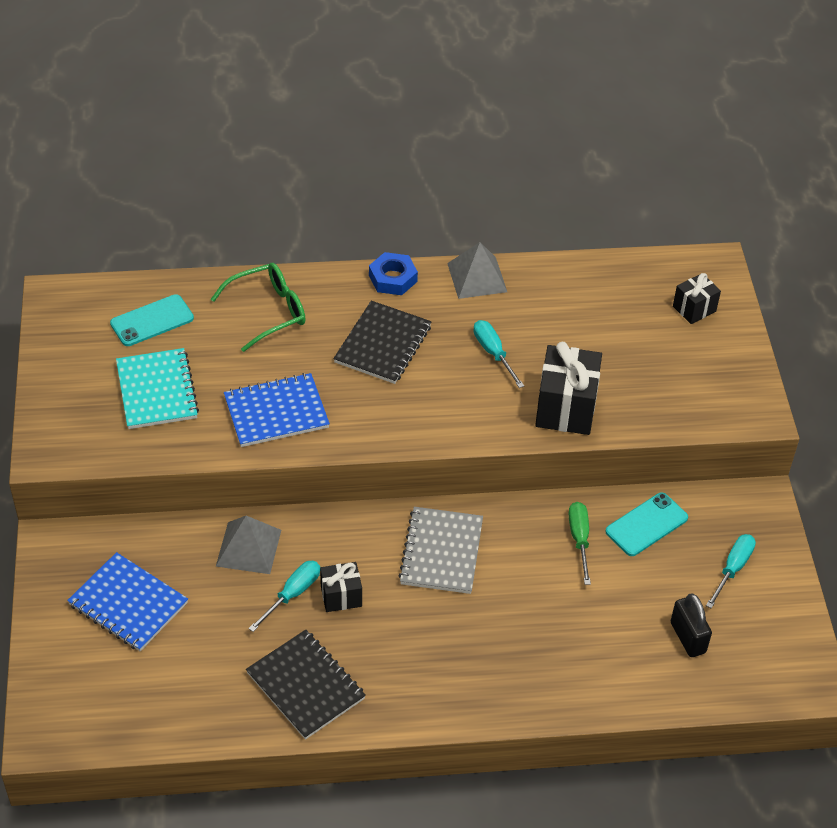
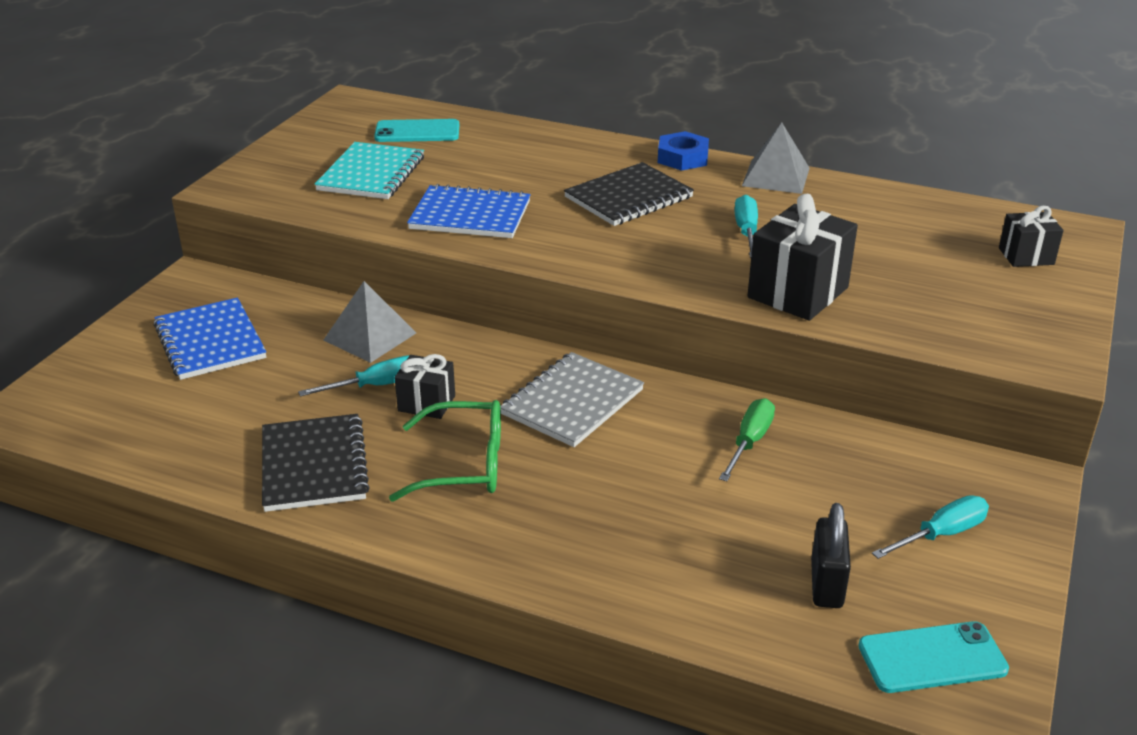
camera: 30 degrees right, 15 degrees down
(268, 311) = (534, 151): green glasses -> green glasses (465, 464)
(646, 524) = (848, 455): turquoise phone -> turquoise phone (932, 658)

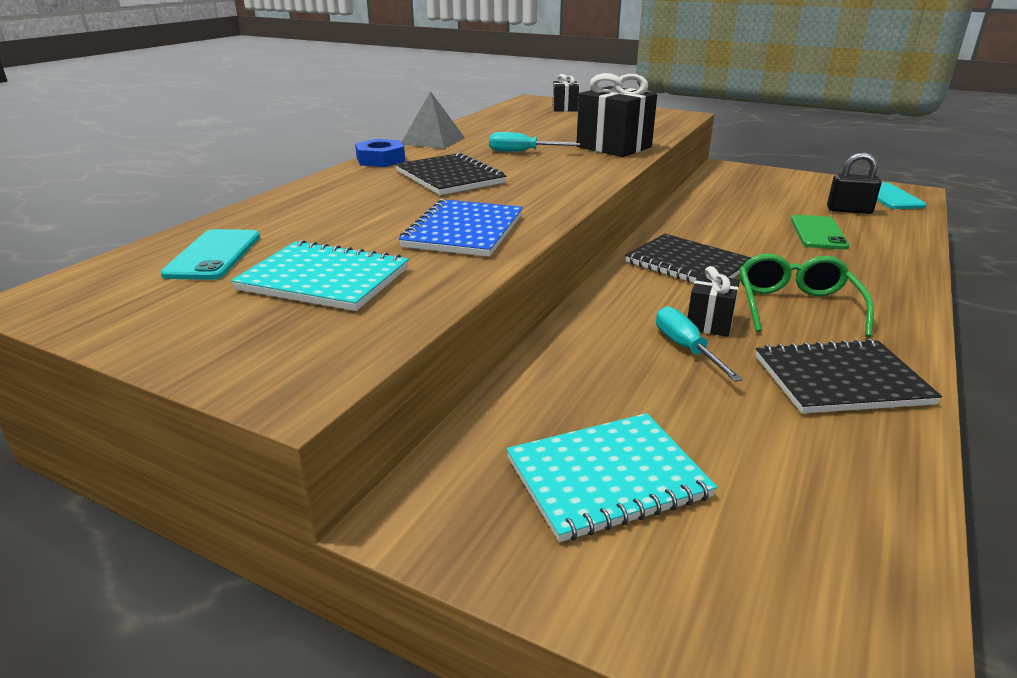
camera: 85 degrees left, 5 degrees down
(210, 341) = (607, 477): blue notebook -> turquoise notebook
(370, 336) = (590, 354): grey pyramid -> none
(572, 402) = (688, 264): grey notebook -> black notebook
(707, 527) = (818, 233): none -> green phone
(749, 442) = (718, 216): green screwdriver -> none
(941, 534) = (785, 185): turquoise screwdriver -> none

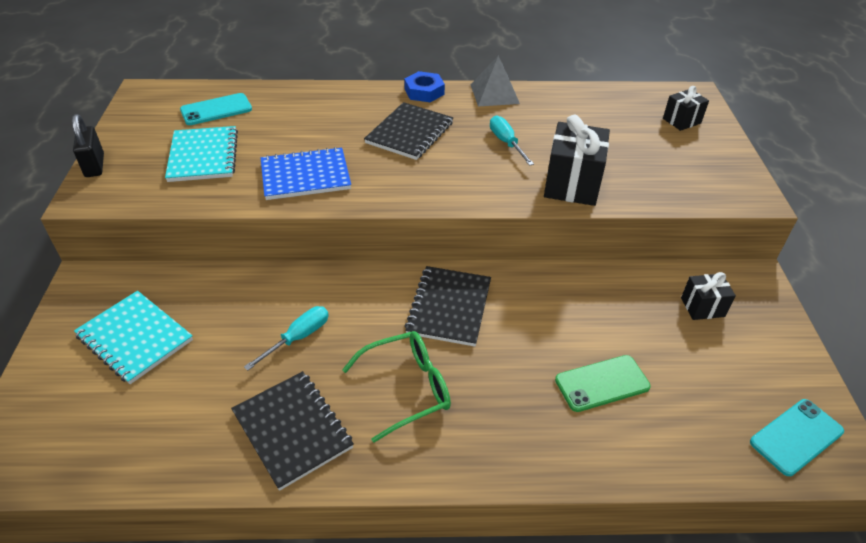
camera: 60 degrees right, 15 degrees up
(709, 323) = (345, 342): black gift -> black gift (702, 307)
(849, 210) = (701, 402): black padlock -> black padlock (94, 165)

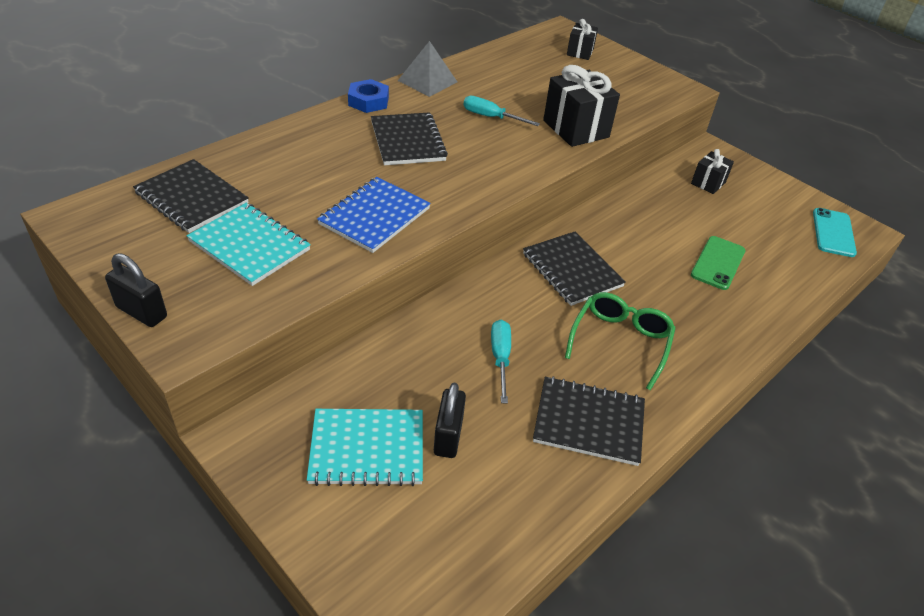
camera: 45 degrees left, 0 degrees up
(189, 366) = (448, 436): none -> black padlock
(216, 110) = (192, 198): turquoise phone -> black notebook

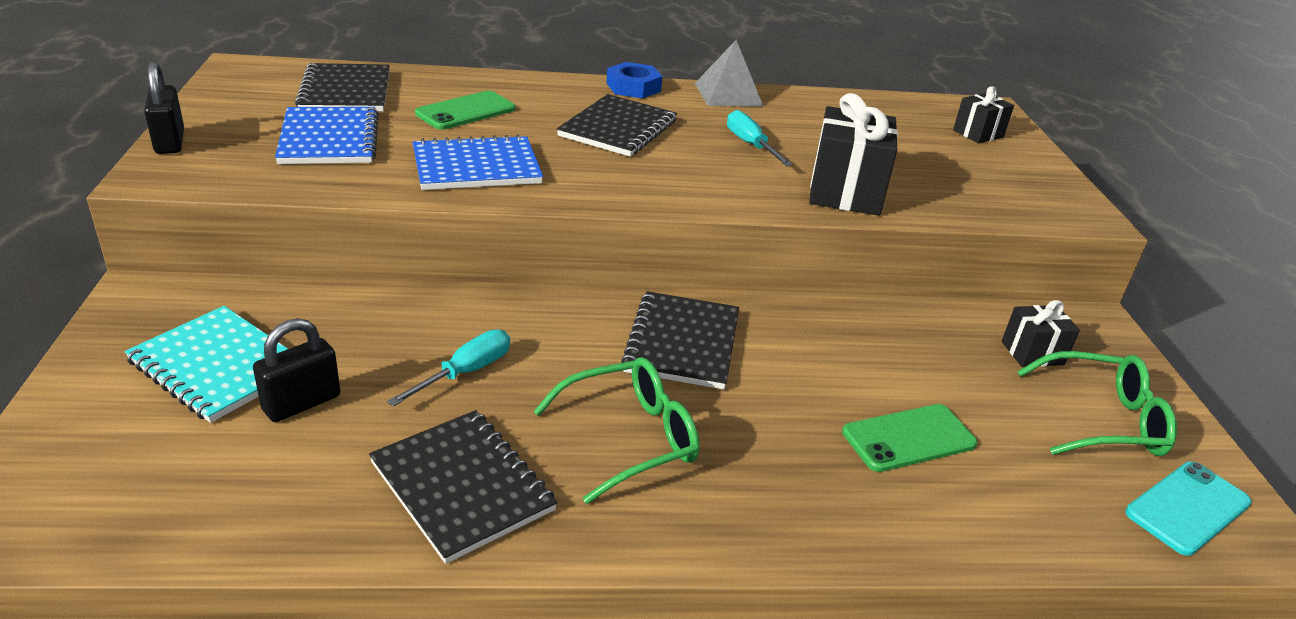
camera: 40 degrees right, 10 degrees down
(249, 246) = (329, 139): turquoise notebook -> blue notebook
(299, 174) = (466, 111): none -> green phone
(767, 205) = (1103, 420): none -> green glasses

